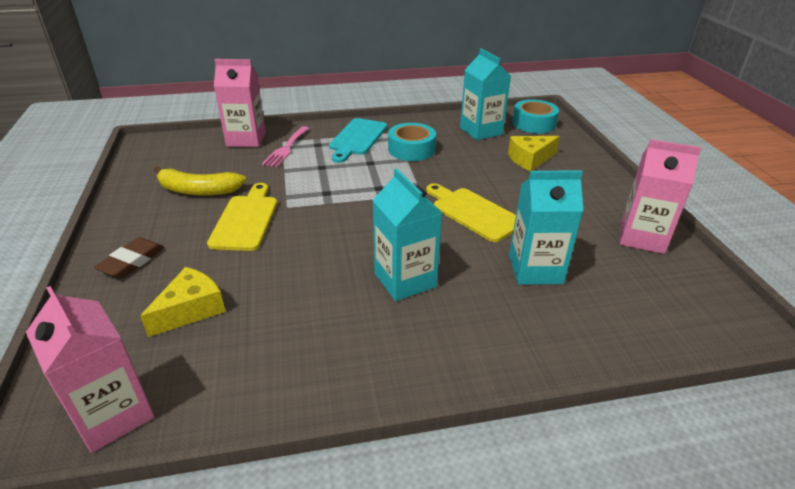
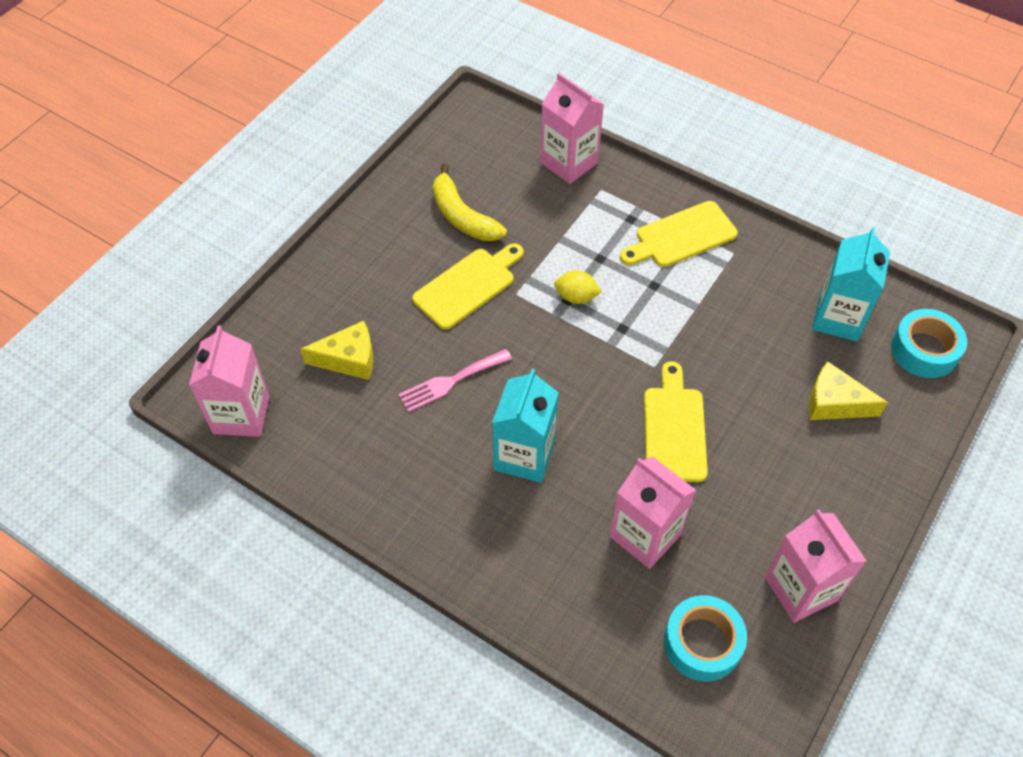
camera: 45 degrees right, 20 degrees up
(132, 261) = (348, 274): brown eraser -> none
(286, 148) = (594, 204): pink fork -> pink fork (451, 381)
(330, 189) = (576, 297): none -> yellow lemon
(357, 138) = (681, 236): turquoise cutting board -> yellow cutting board
(411, 149) = (720, 294): turquoise tape -> turquoise tape (702, 643)
(535, 269) = (645, 535): turquoise carton -> pink carton

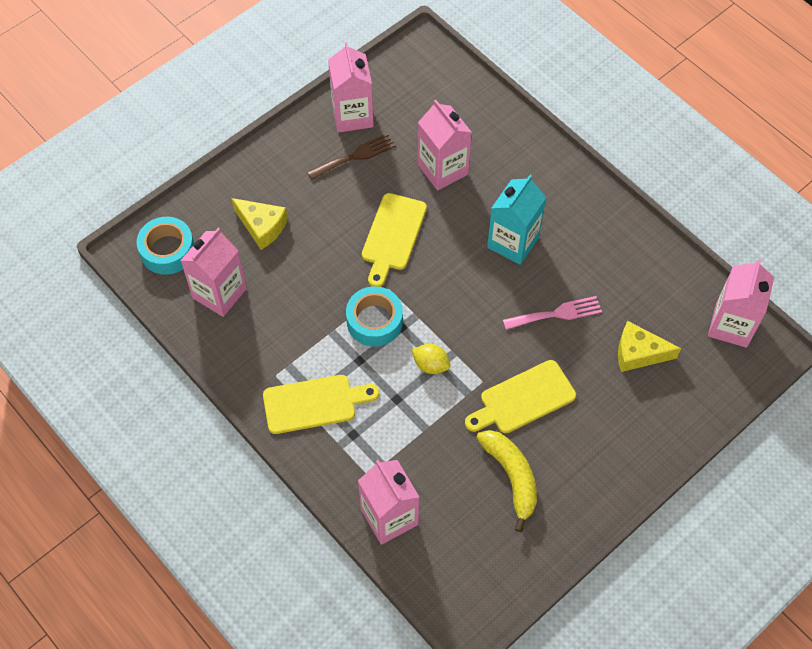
camera: 165 degrees left, 5 degrees up
(702, 643) = (430, 101): turquoise tape -> turquoise tape (374, 321)
(768, 526) = (355, 156): none -> brown fork
(838, 318) = (219, 293): turquoise carton -> pink carton

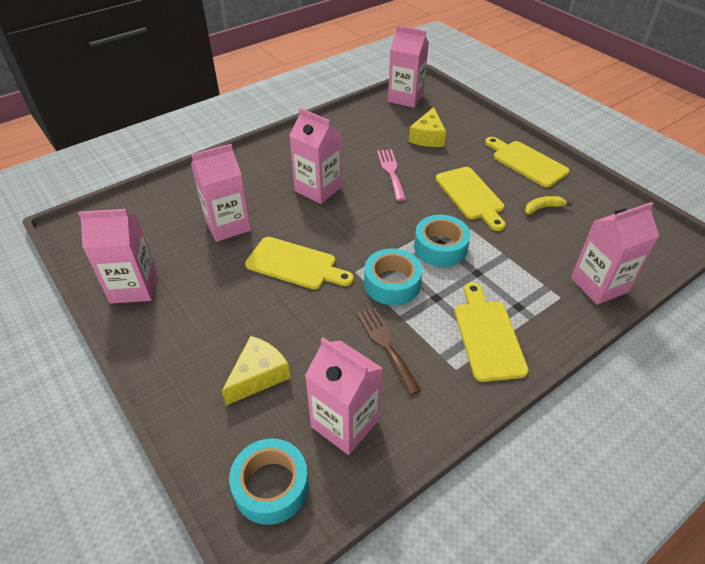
camera: 85 degrees left, 15 degrees down
(355, 156) = (188, 287): brown fork -> brown fork (386, 345)
(431, 365) = (440, 247): yellow lemon -> turquoise tape
(511, 477) = (543, 208): yellow banana -> yellow banana, size x0.55
(513, 242) = (318, 189): turquoise carton -> pink carton
(602, 468) = (526, 162): none -> yellow cutting board

